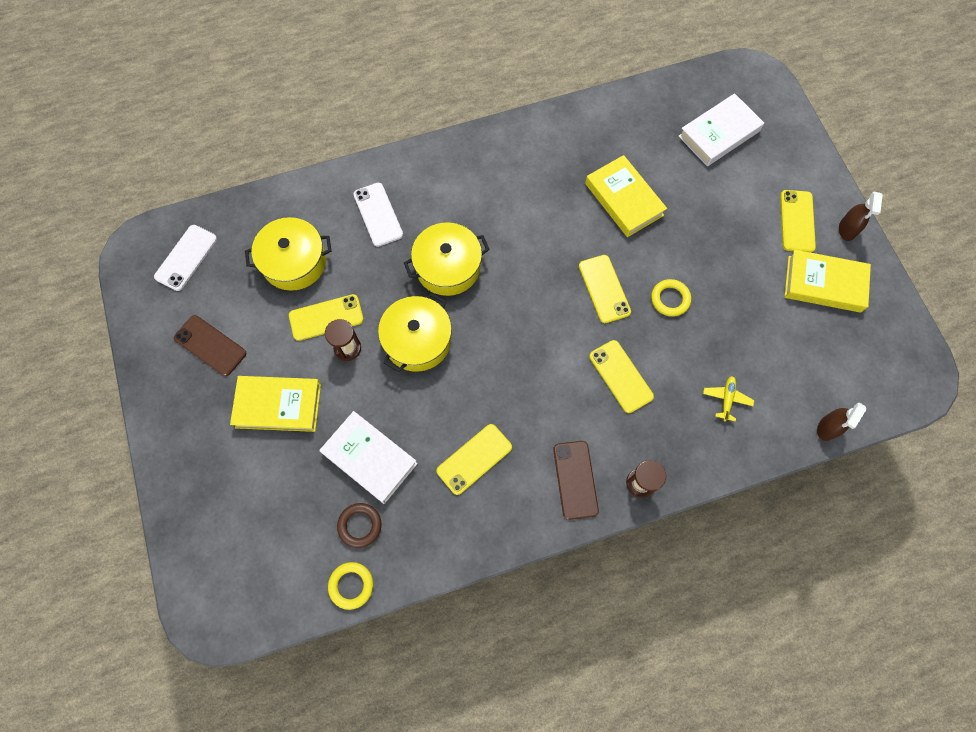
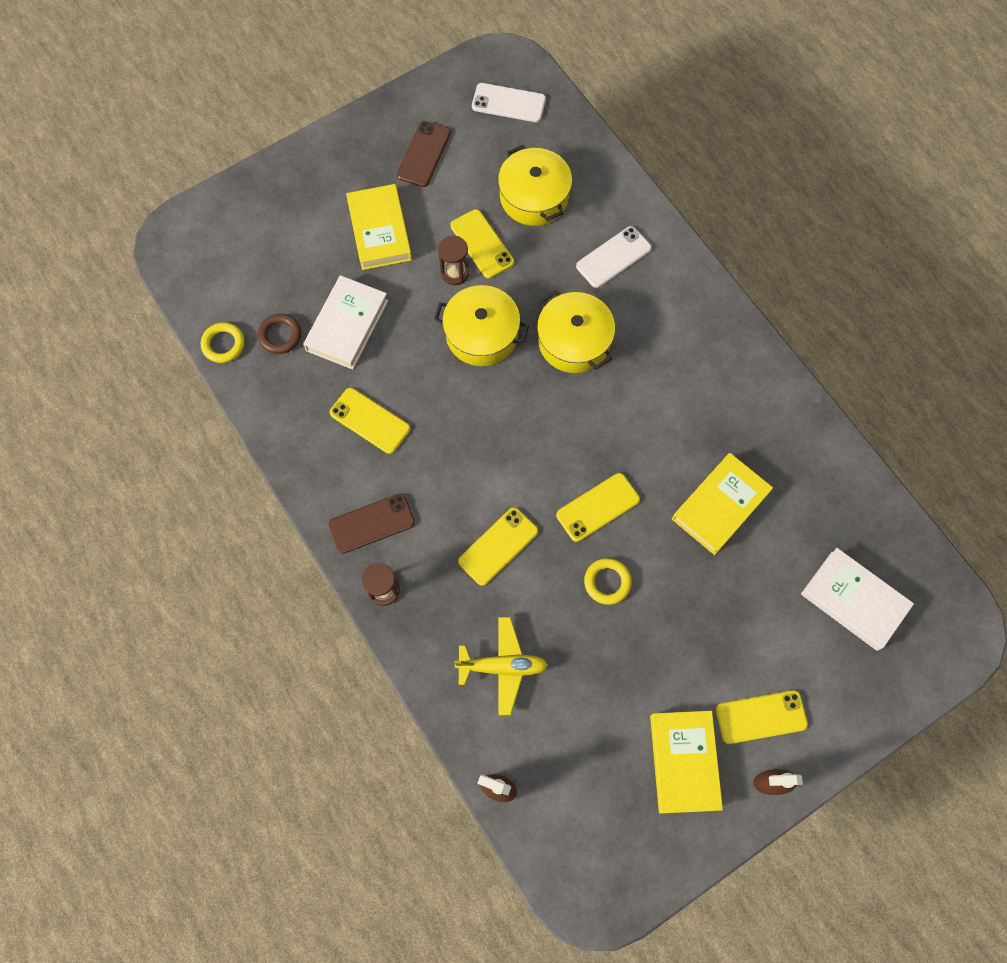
camera: 75 degrees right, 0 degrees up
(726, 399) = (502, 666): yellow plane -> yellow plane, size x1.66

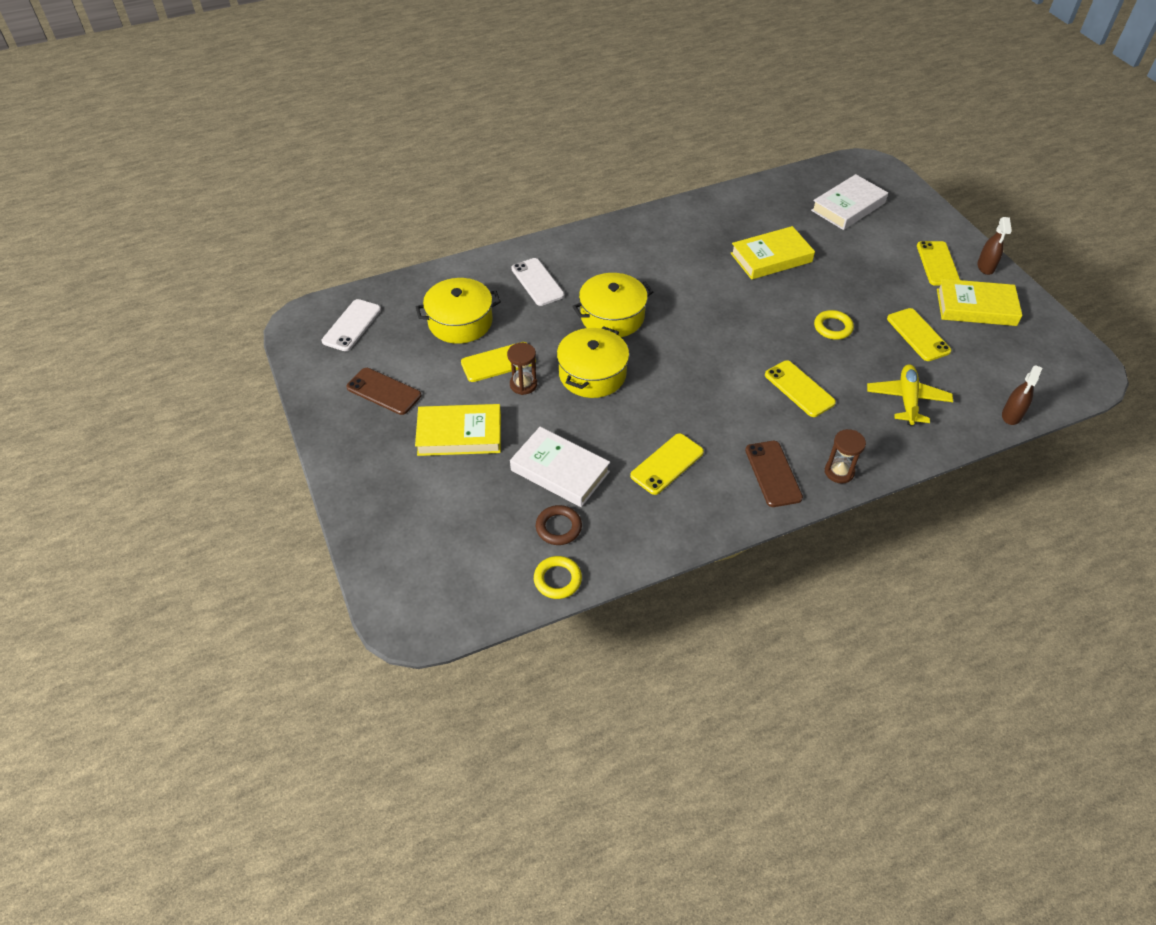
camera: 80 degrees left, 20 degrees down
(598, 507) = (767, 324): yellow phone -> yellow phone (918, 335)
(720, 506) = (771, 257): yellow book -> yellow book turned 75 degrees counterclockwise

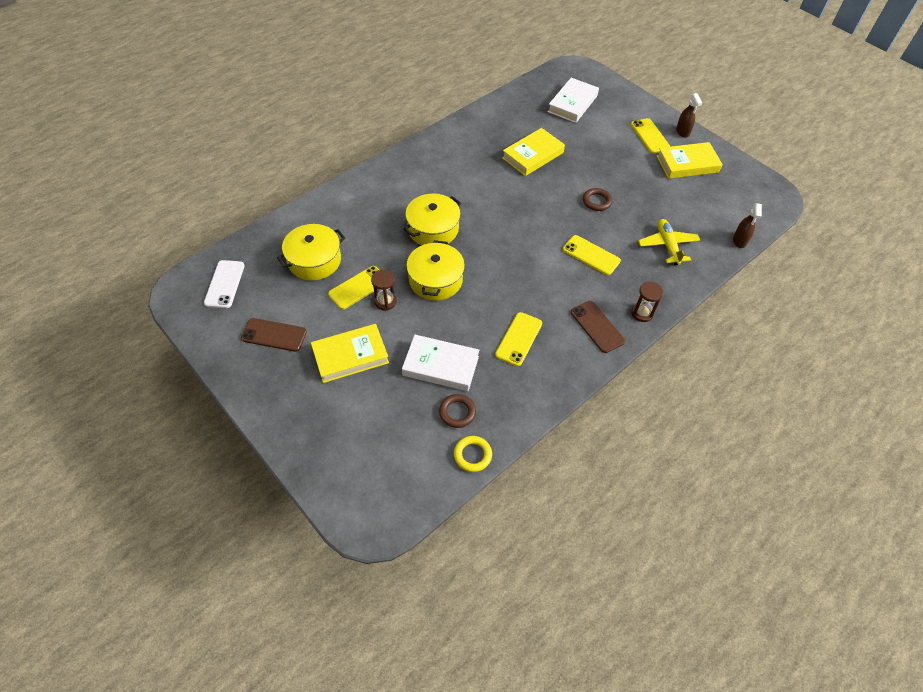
camera: 20 degrees left, 5 degrees up
(537, 282) = (364, 213): white phone -> none
(833, 327) = (596, 201): yellow ring -> brown ring
(918, 335) = (656, 194): yellow phone -> none

